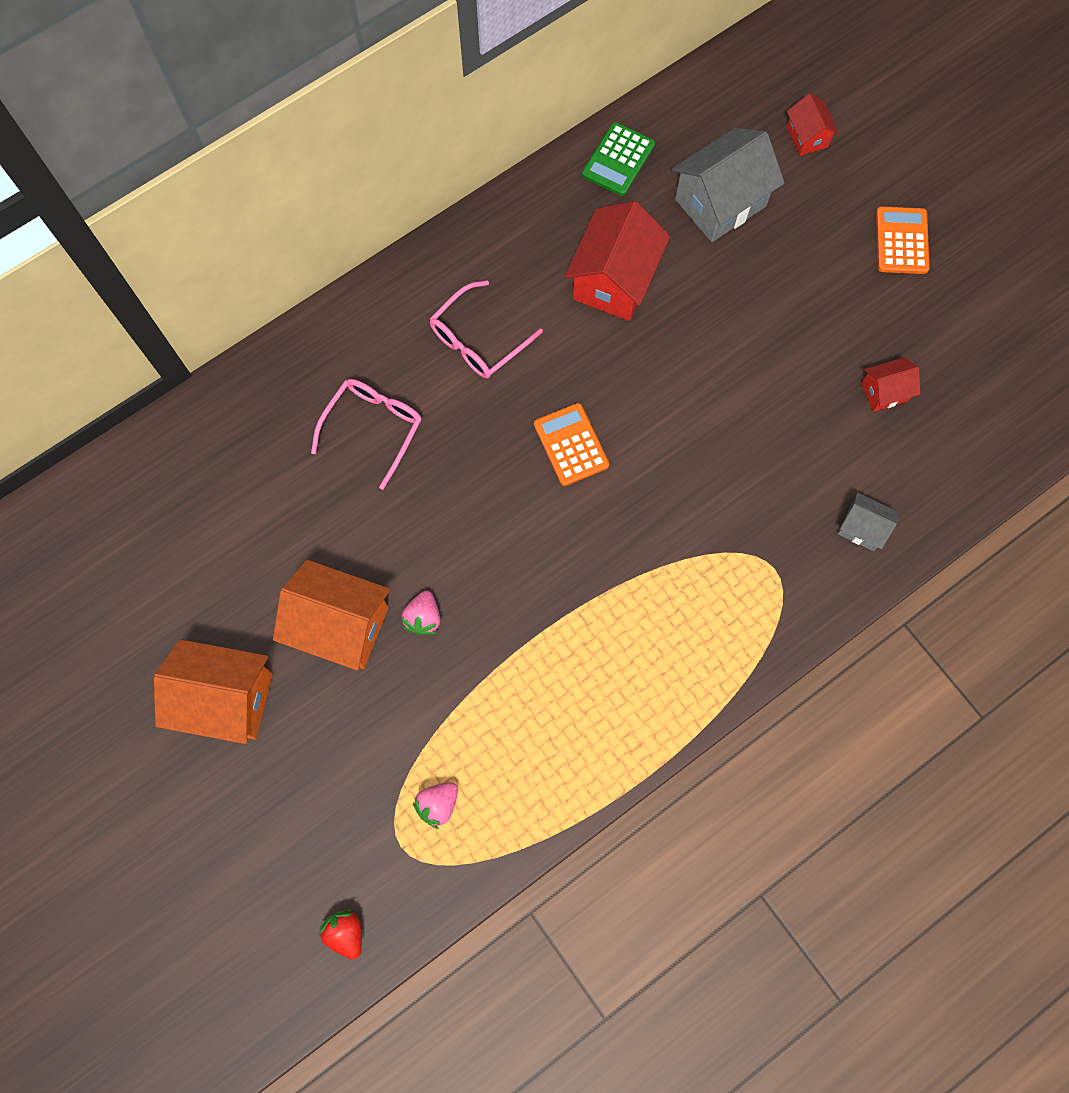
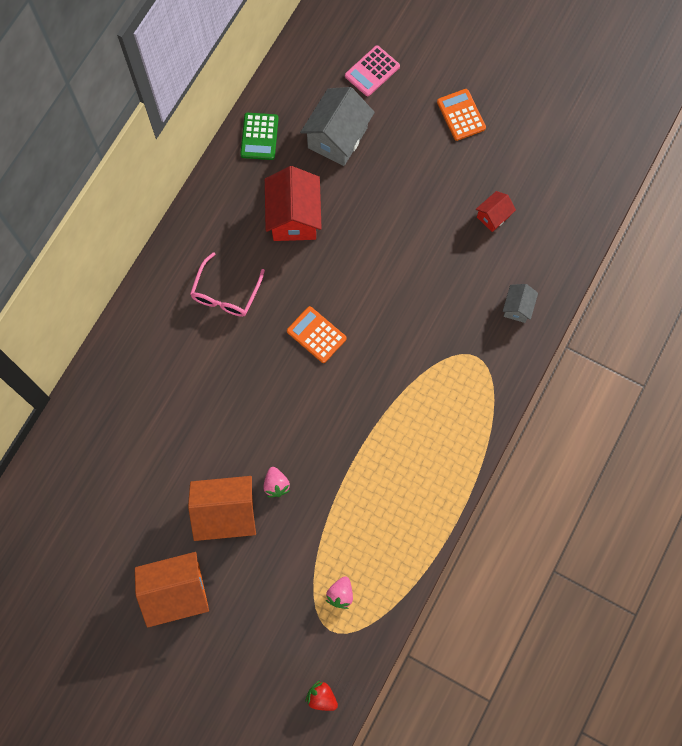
camera: 25 degrees left, 0 degrees up
(373, 429) = (186, 380): pink glasses -> none
(807, 137) = (372, 71): red house -> pink calculator
(862, 528) = (517, 308): grey house -> grey house turned 75 degrees counterclockwise

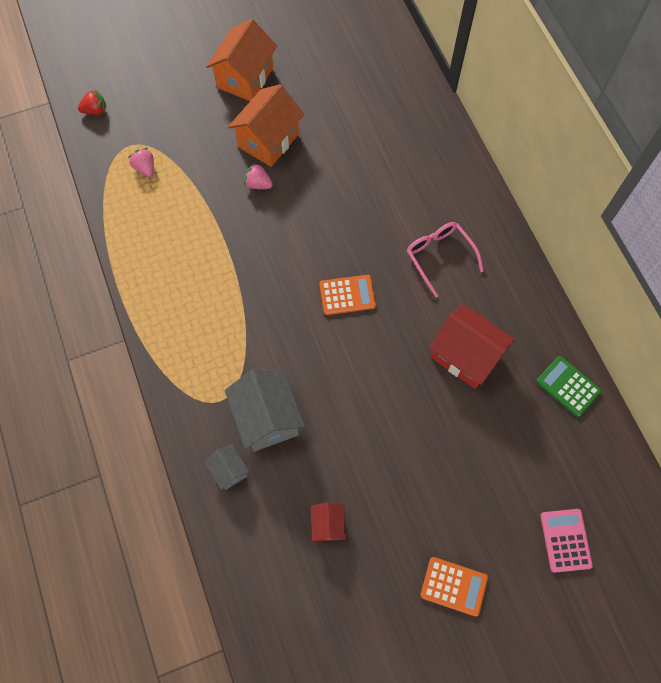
camera: 130 degrees right, 5 degrees down
(337, 138) = (516, 451): grey house -> grey house (267, 418)

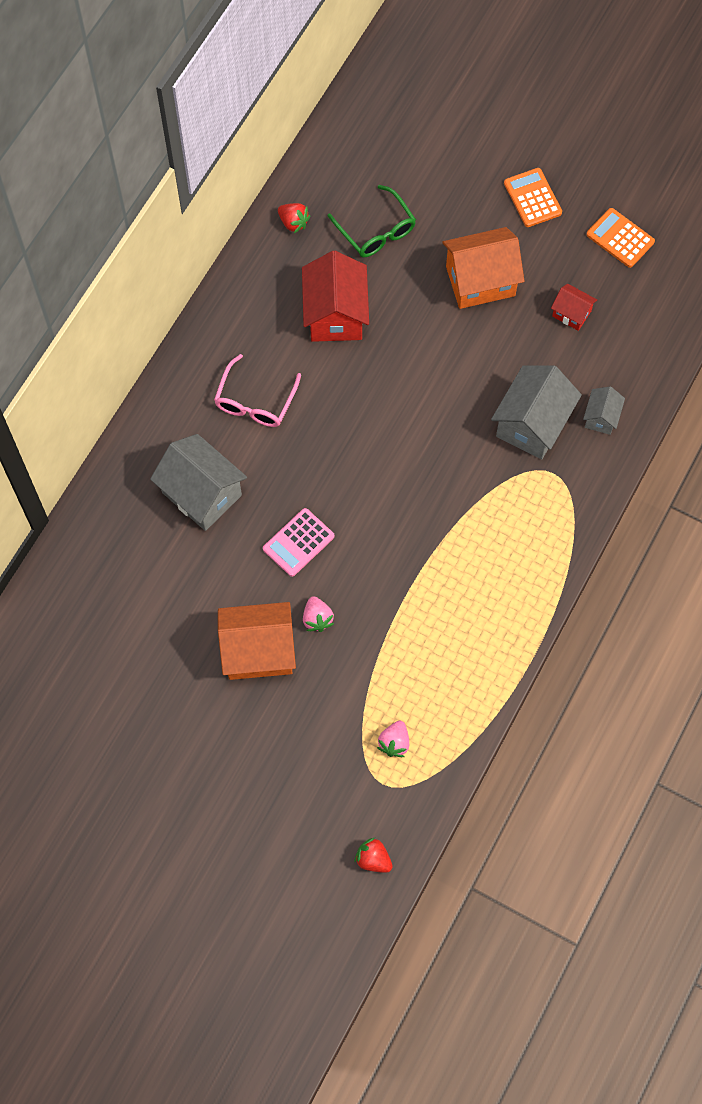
camera: 130 degrees left, 0 degrees up
(245, 78) = (201, 740): orange house -> orange house (480, 281)
(328, 525) = (571, 313): red house -> red house turned 75 degrees clockwise
(347, 295) = (363, 448): orange calculator -> orange calculator (620, 238)
(399, 181) = (202, 494): none -> grey house
(516, 439) = (376, 230): none -> green glasses
(565, 540) = (426, 148): pink calculator -> pink calculator (298, 542)
(568, 386) = (293, 222): green calculator -> red strawberry

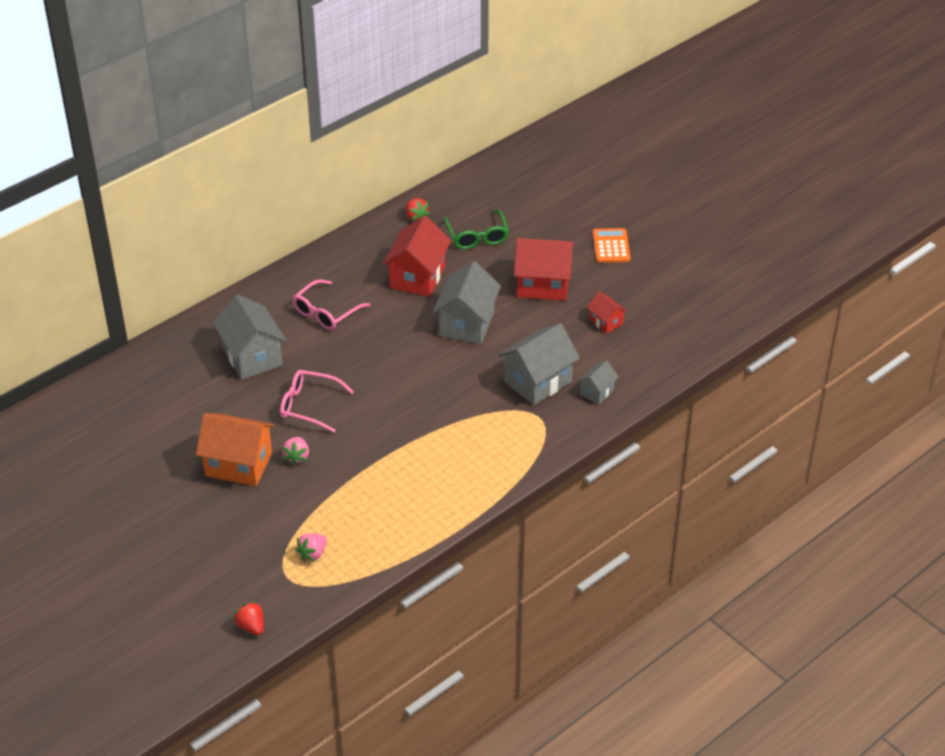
camera: 20 degrees right, 25 degrees down
(298, 542) = (309, 406): pink calculator -> pink glasses
(420, 366) = (467, 324): none -> grey house
(480, 281) = (543, 285): orange house -> red house
(620, 238) = (670, 286): orange calculator -> none

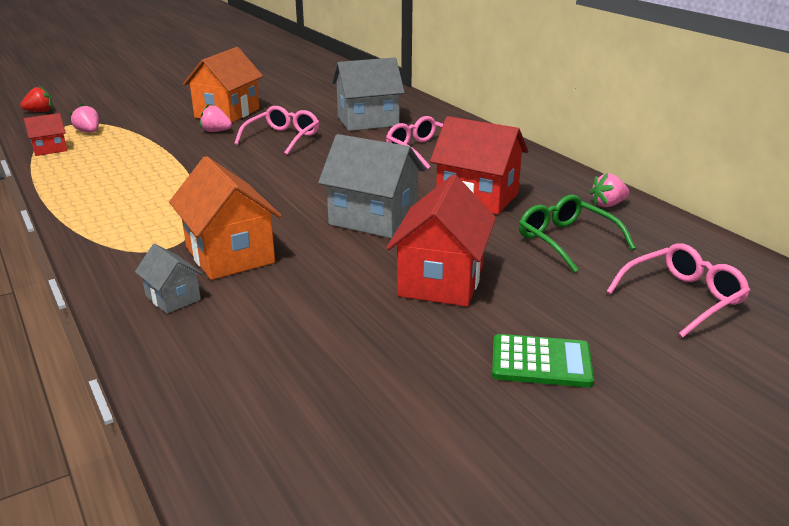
camera: 100 degrees right, 15 degrees down
(416, 217) = (608, 204): red strawberry -> pink strawberry
(477, 236) = (567, 241): green glasses -> green glasses turned 60 degrees clockwise
(534, 197) = (682, 298): none -> pink glasses
(537, 381) = (230, 255): grey house -> orange house
(606, 322) = (328, 327): red house -> red house (50, 149)
(611, 246) = (541, 362): orange calculator -> green calculator

